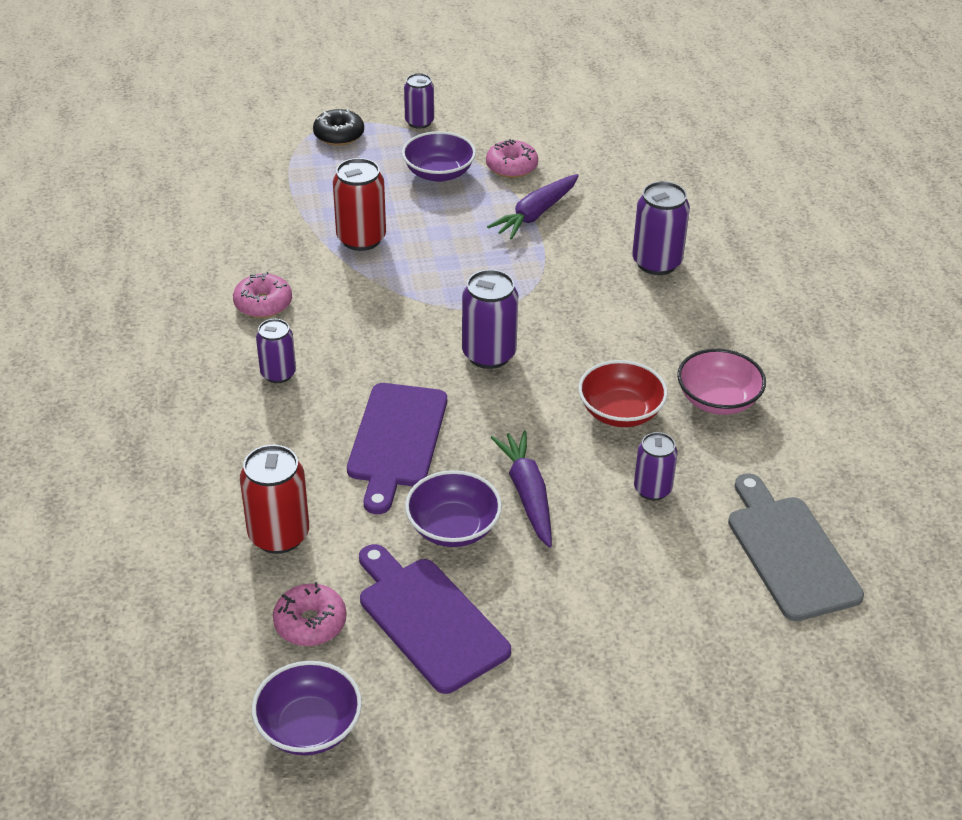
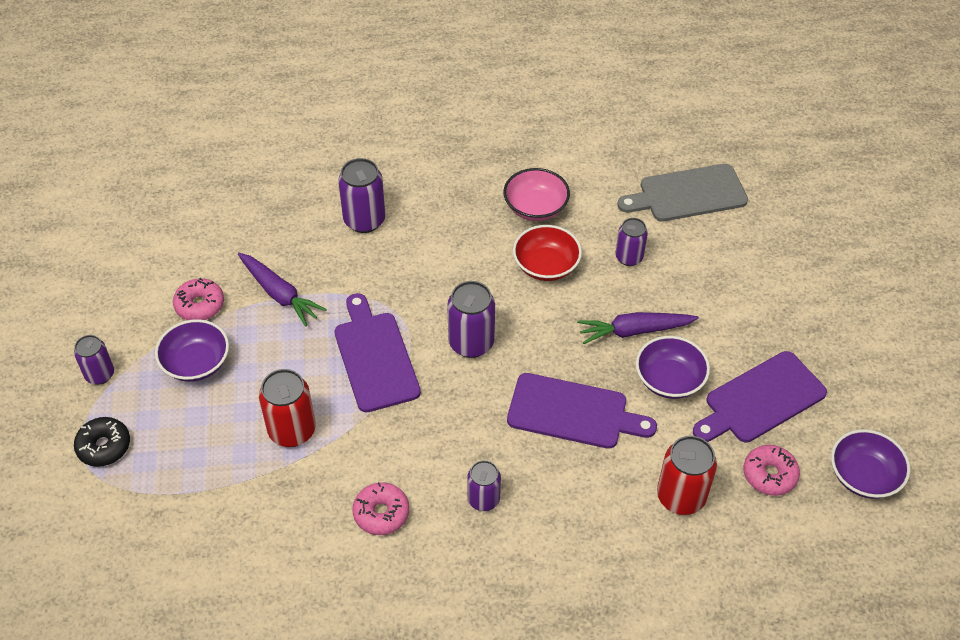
camera: 85 degrees left, 10 degrees up
(459, 285) = (375, 357): none -> purple cutting board

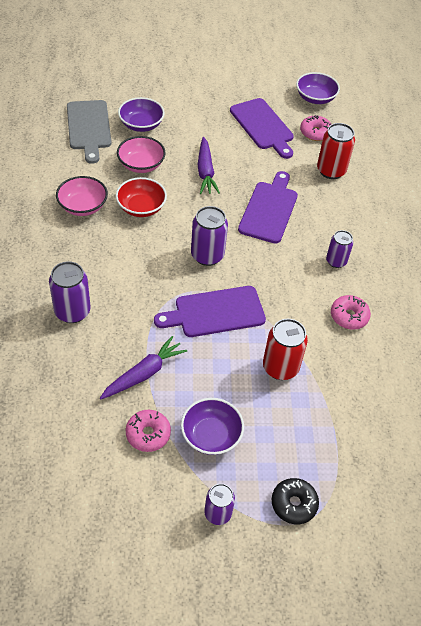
camera: 90 degrees left, 0 degrees up
(629, 257) = (141, 164): purple can -> pink bowl
(669, 379) = (246, 162): purple bowl -> purple bowl (141, 124)

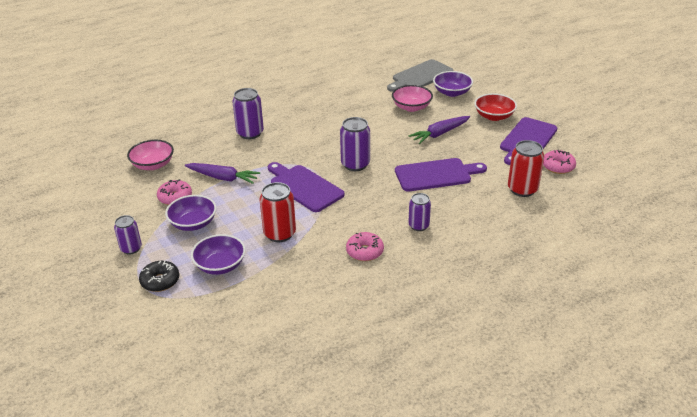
camera: 65 degrees right, 15 degrees down
(83, 206) = (344, 102): pink bowl -> pink bowl (153, 165)
(141, 207) = (370, 122): red bowl -> red bowl (494, 116)
(315, 98) = (602, 152): purple bowl -> purple bowl (220, 265)

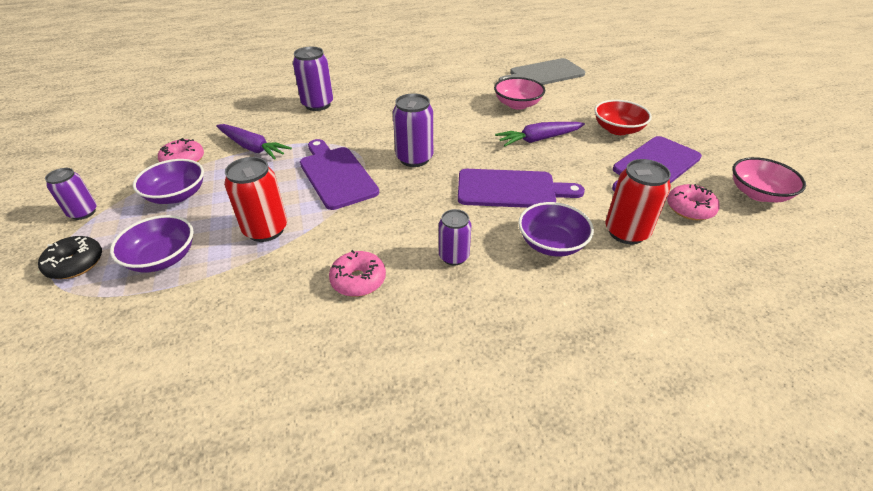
camera: 15 degrees right, 5 degrees up
(153, 165) = (191, 121): pink bowl -> pink bowl (758, 194)
(452, 92) = (574, 95): purple bowl -> purple bowl (551, 243)

